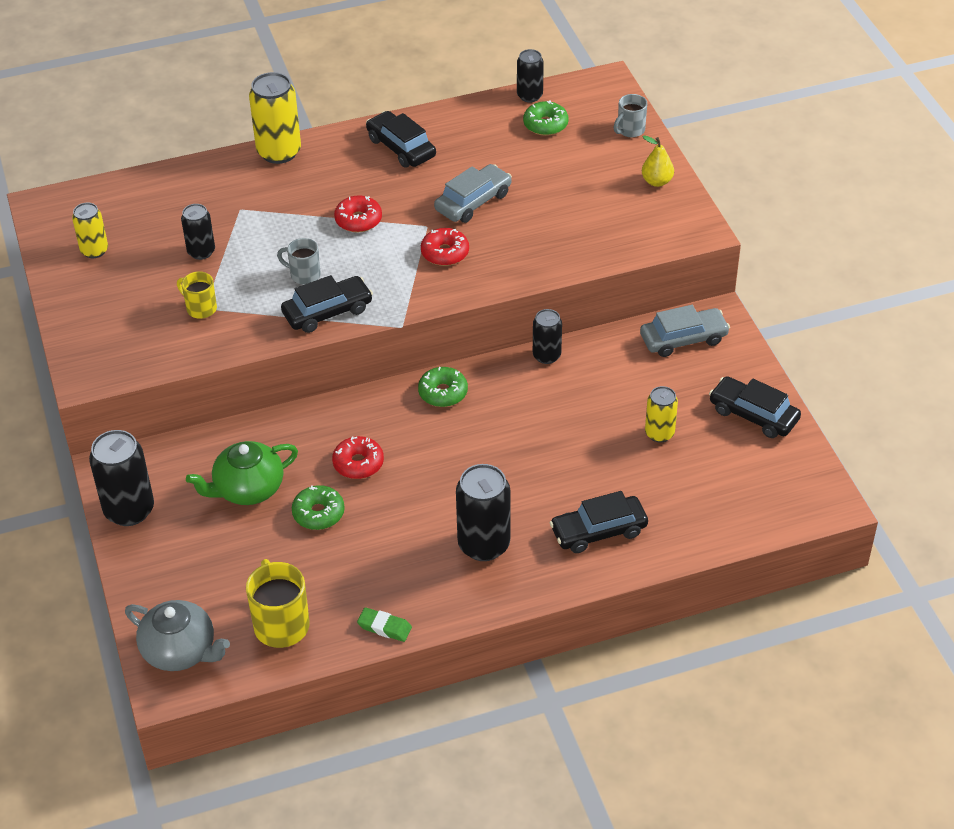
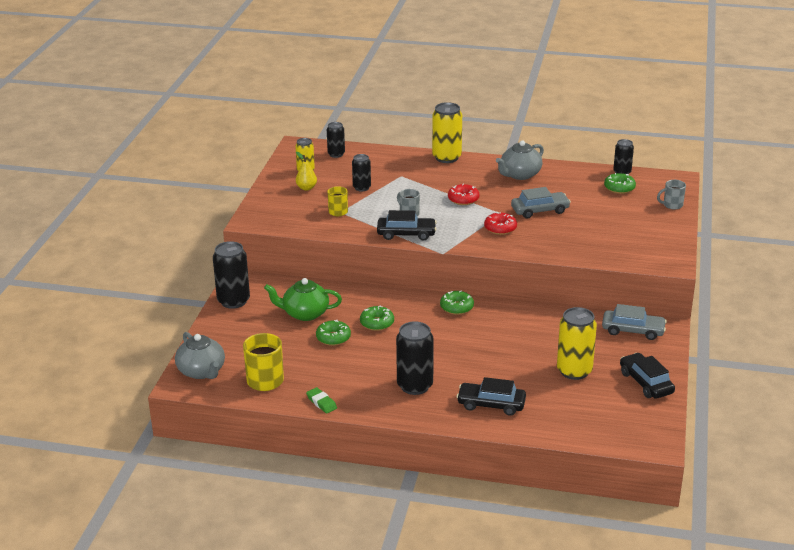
camera: 30 degrees right, 15 degrees down
(358, 463) = (377, 323): red donut -> green donut
(401, 148) = (519, 174): black car -> grey teapot
(546, 356) = (536, 310): black can -> black can (336, 154)
(656, 181) = (666, 234): yellow pear -> yellow pear (306, 188)
(659, 433) = (574, 371): yellow can -> yellow can, size x1.67

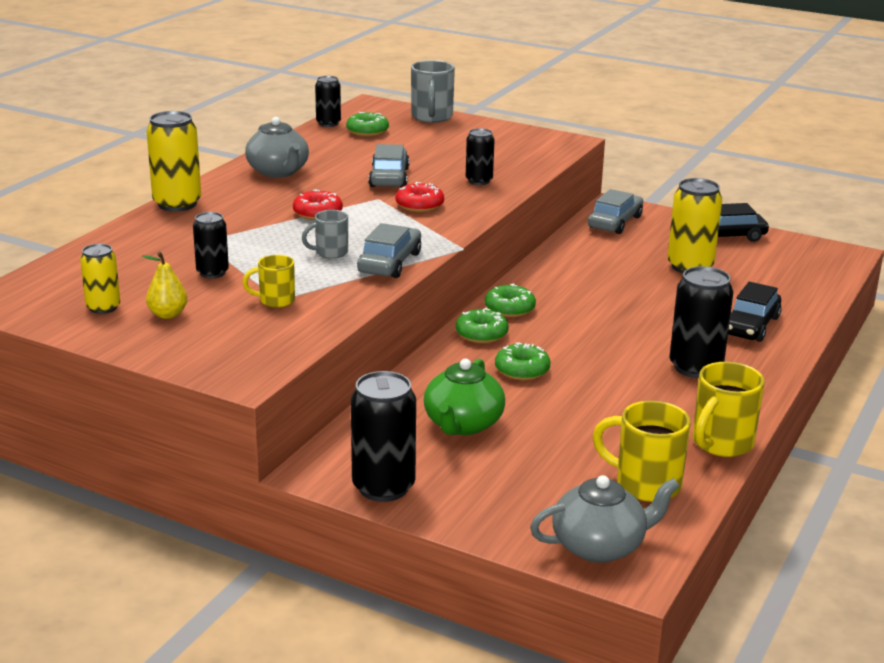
camera: 75 degrees left, 5 degrees down
(321, 402) = (721, 444): green eraser -> yellow mug
(333, 338) = (546, 410): green donut -> green donut (481, 334)
(336, 154) = (70, 276): black can -> black can (479, 181)
(406, 234) = (390, 263): black car -> grey car
(672, 205) = (432, 117): grey mug -> grey mug, size x1.67

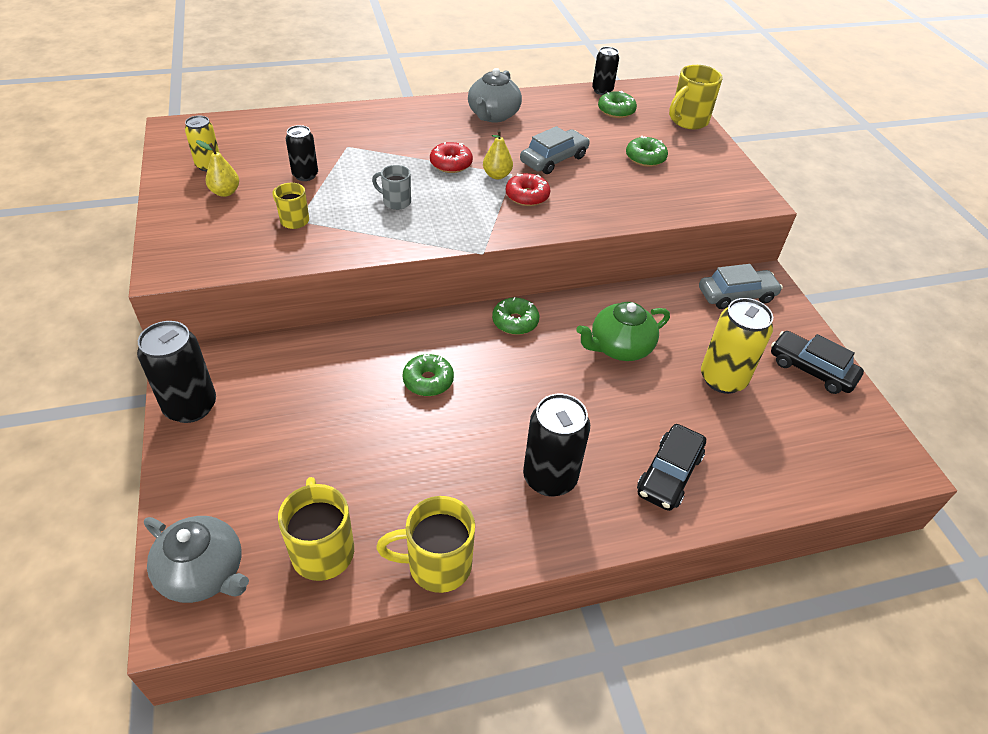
camera: 45 degrees right, 20 degrees up
(177, 204) = (389, 109): yellow can -> none
(369, 204) = (497, 175): none -> yellow pear
(390, 263) = (413, 234): grey car -> none
(432, 117) = (688, 121): grey mug -> yellow mug
(463, 424) = (315, 396): green teapot -> green teapot (619, 347)
(479, 181) = (611, 198): black can -> none
(481, 334) = (458, 330): green donut -> green donut (645, 158)
(751, 325) = (669, 474): black car -> black car turned 45 degrees counterclockwise

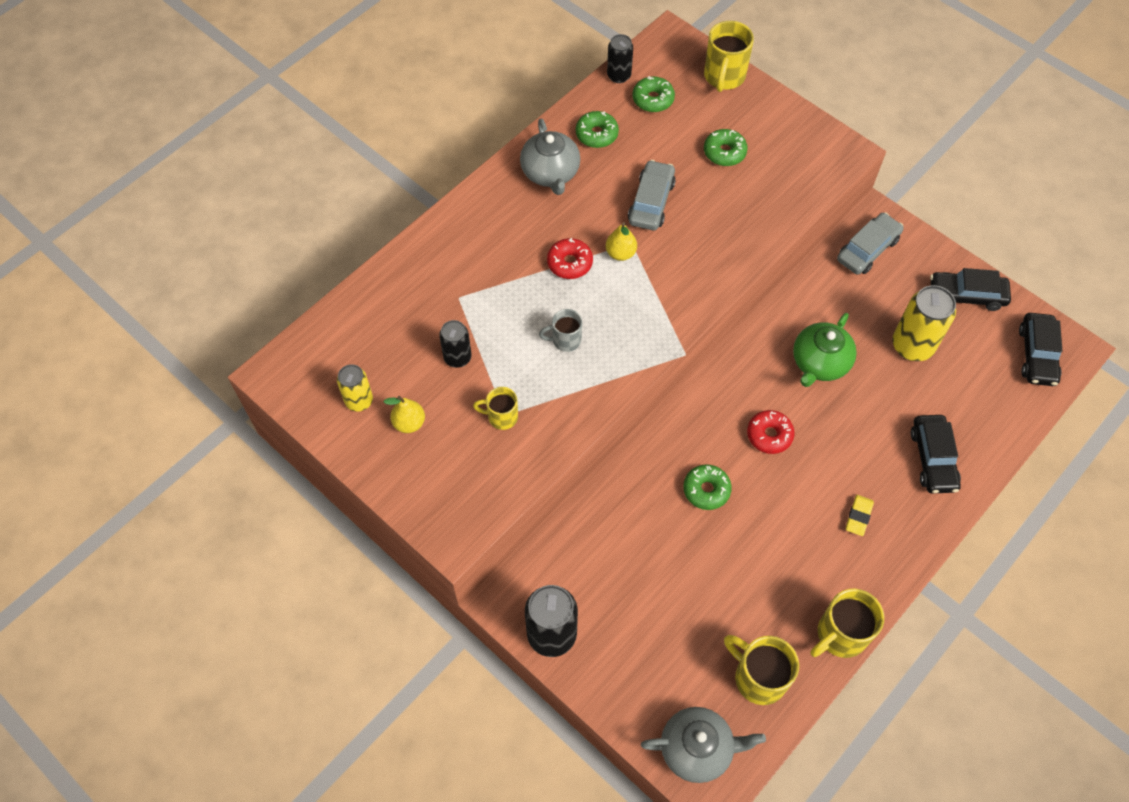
camera: 30 degrees left, 15 degrees up
(515, 322) = (723, 388): green donut -> green donut (596, 134)
(527, 196) = (666, 264): red donut -> red donut (769, 435)
(550, 478) = (858, 516): black can -> yellow eraser
(855, 450) = (1037, 355): none -> black car

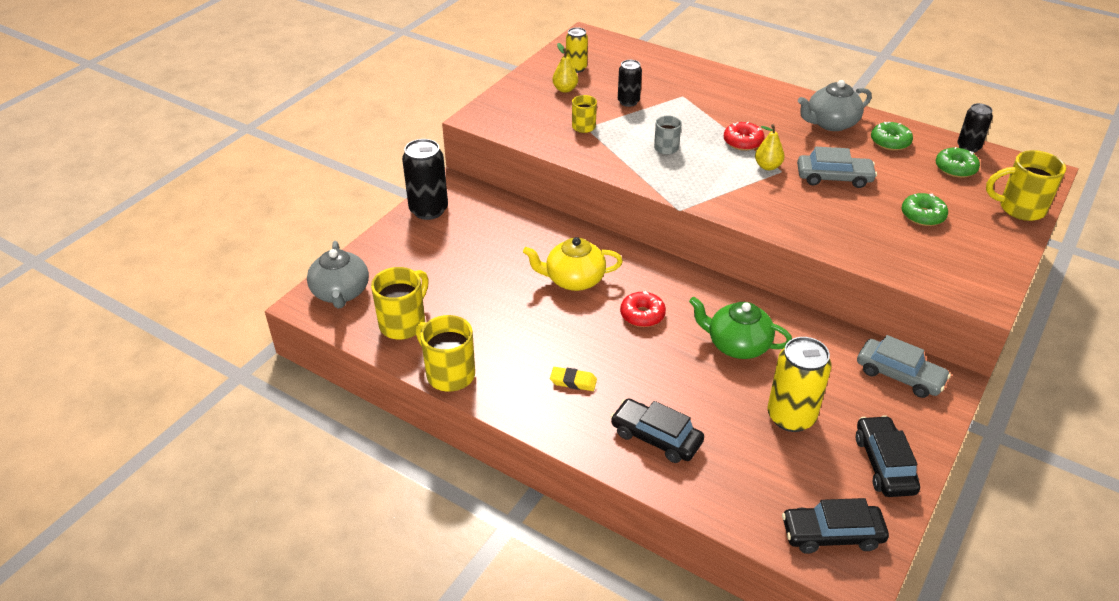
camera: 80 degrees right, 20 degrees down
(706, 490) = (573, 280): green donut -> yellow teapot
(933, 459) = (656, 437): black car -> black car turned 45 degrees clockwise

